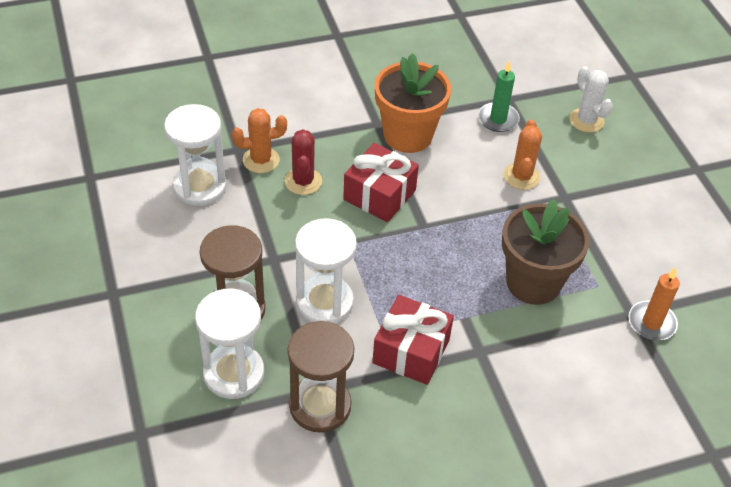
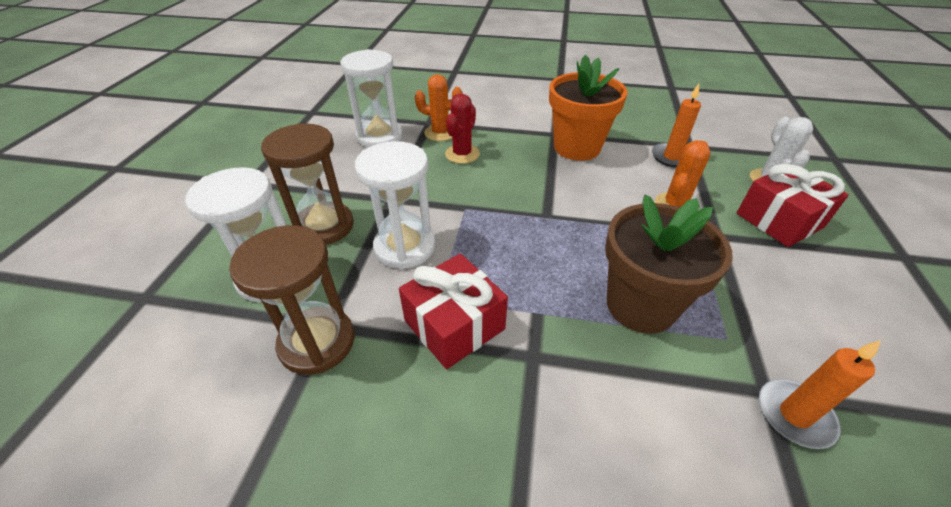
camera: 30 degrees right, 5 degrees down
(379, 195) = (521, 180): red gift -> red gift (779, 220)
(498, 119) = (671, 157): green candle -> orange candle

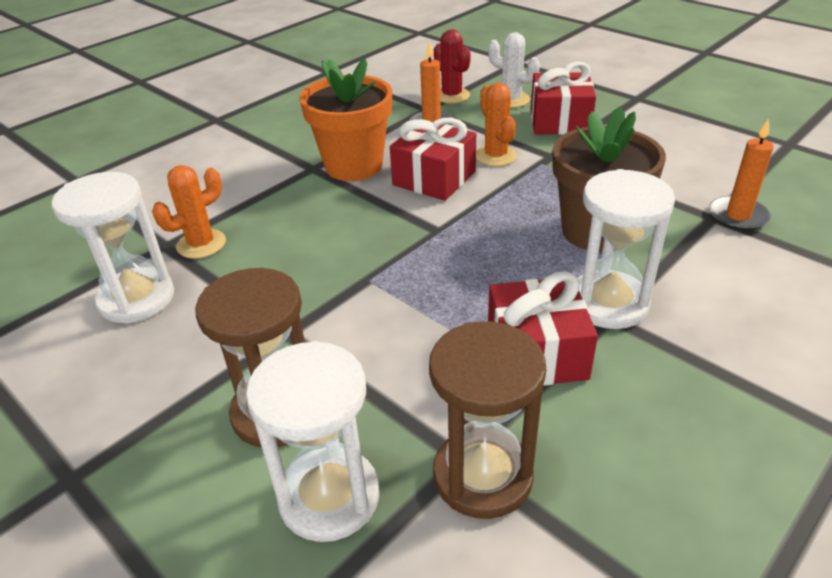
camera: 55 degrees left, 5 degrees down
(404, 247) = (388, 350): white hourglass -> white hourglass (608, 303)
(462, 154) = (268, 244): red cactus -> red cactus (451, 96)
(606, 187) = (434, 178): none -> red gift

